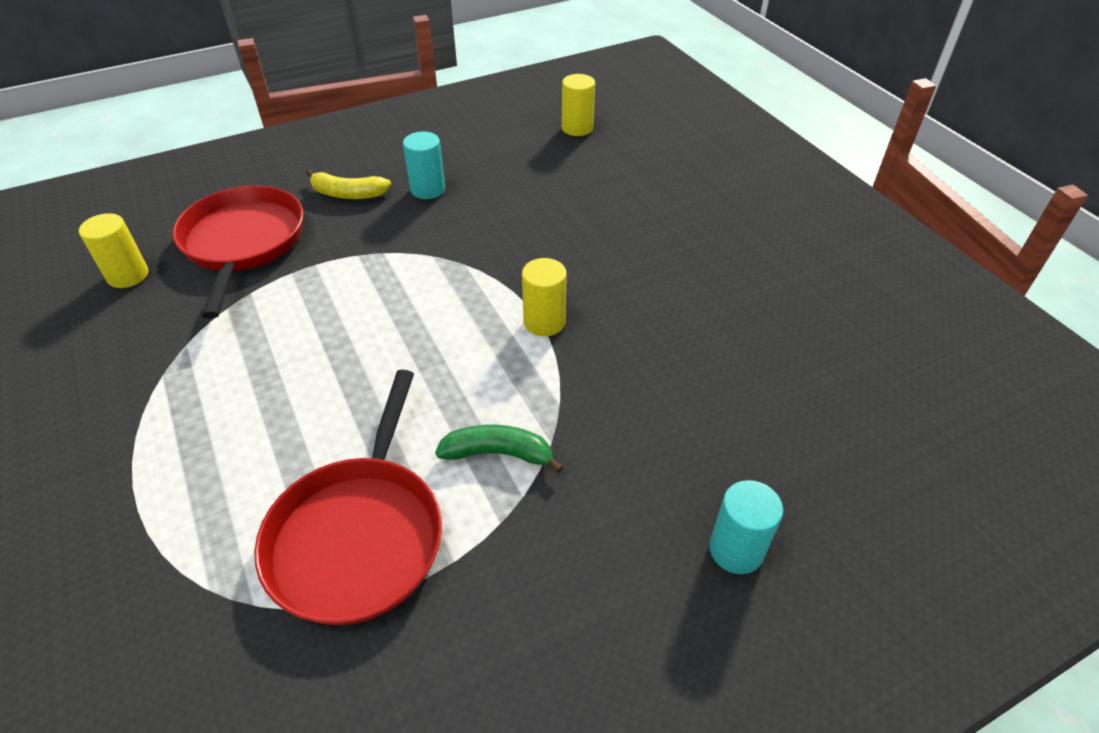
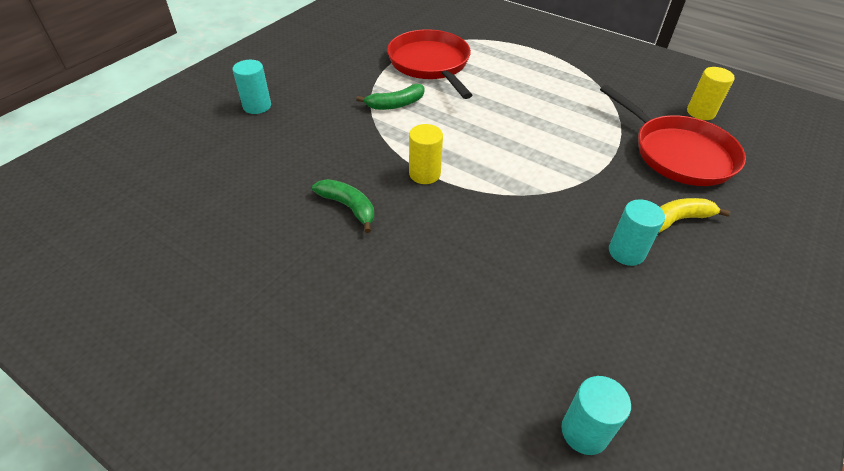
camera: 150 degrees right, 0 degrees up
(577, 128) = (584, 431): yellow cylinder -> turquoise cylinder
(657, 314) = (348, 207): none -> green banana

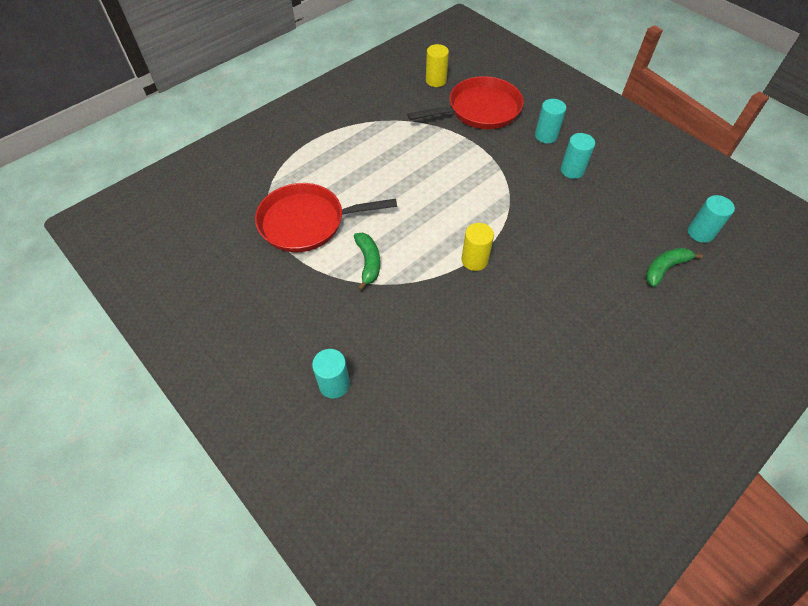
camera: 75 degrees left, 10 degrees up
(348, 207) = (507, 319): green banana -> green banana (665, 268)
(678, 220) = (546, 136): yellow banana -> turquoise cylinder

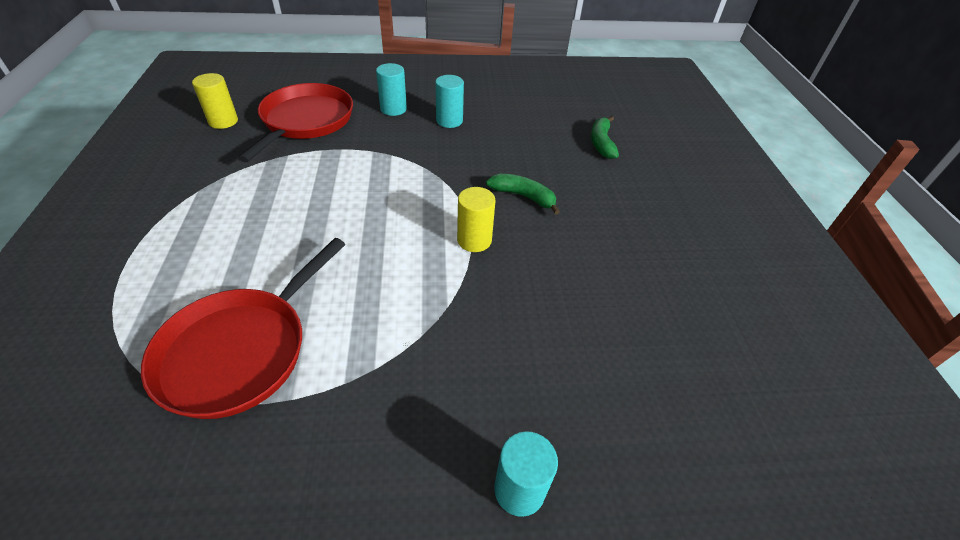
camera: 55 degrees left, 10 degrees down
(368, 262) = (377, 328): green banana -> green banana (523, 197)
(700, 233) = (585, 107): turquoise cylinder -> none

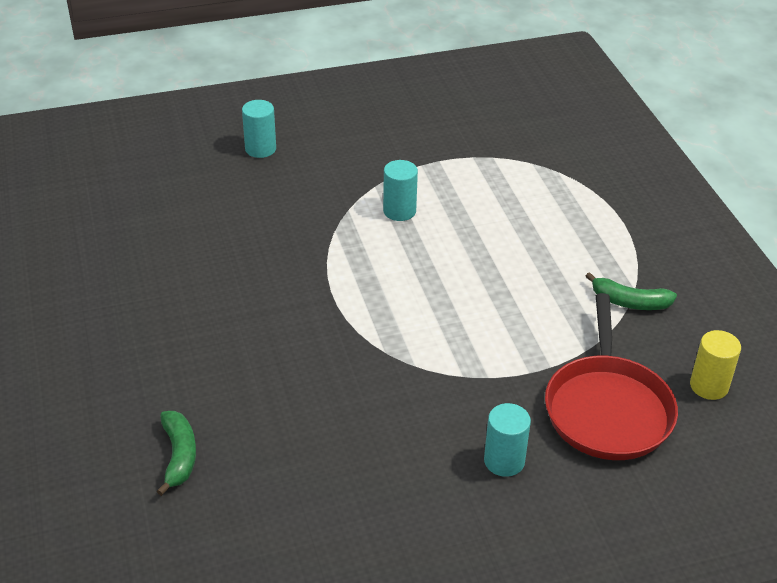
camera: 170 degrees right, 5 degrees down
(240, 351) = (475, 181): red pan -> none
(449, 121) = (411, 454): turquoise cylinder -> turquoise cylinder (399, 211)
(474, 240) = (327, 287): yellow cylinder -> none
(523, 197) = (283, 346): green banana -> green banana (629, 302)

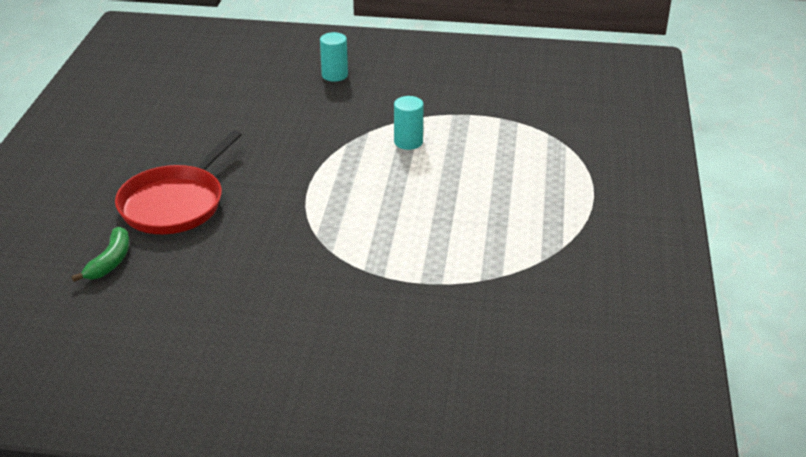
camera: 25 degrees right, 5 degrees down
(504, 461) = (347, 339): turquoise cylinder -> none
(607, 409) = (465, 328): red pan -> red pan (175, 203)
(629, 302) = (550, 255): green banana -> none
(709, 386) = (570, 337): yellow cylinder -> none

